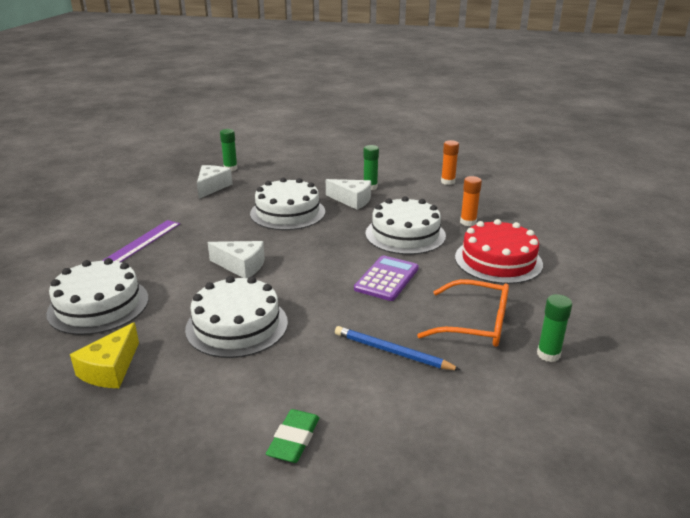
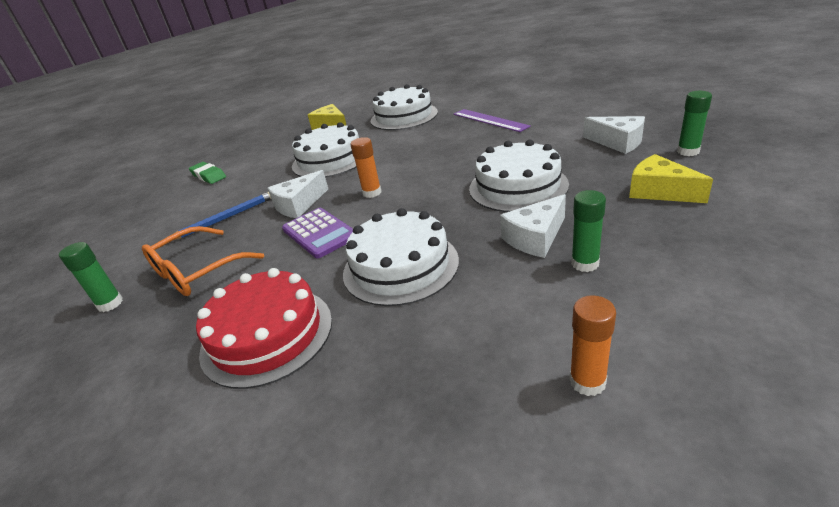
camera: 120 degrees right, 5 degrees up
(241, 266) = (413, 160): white cheese -> white cheese (299, 205)
(287, 174) = (659, 191): none -> yellow cheese
(468, 222) = (390, 344): orange glue stick -> orange glue stick (372, 193)

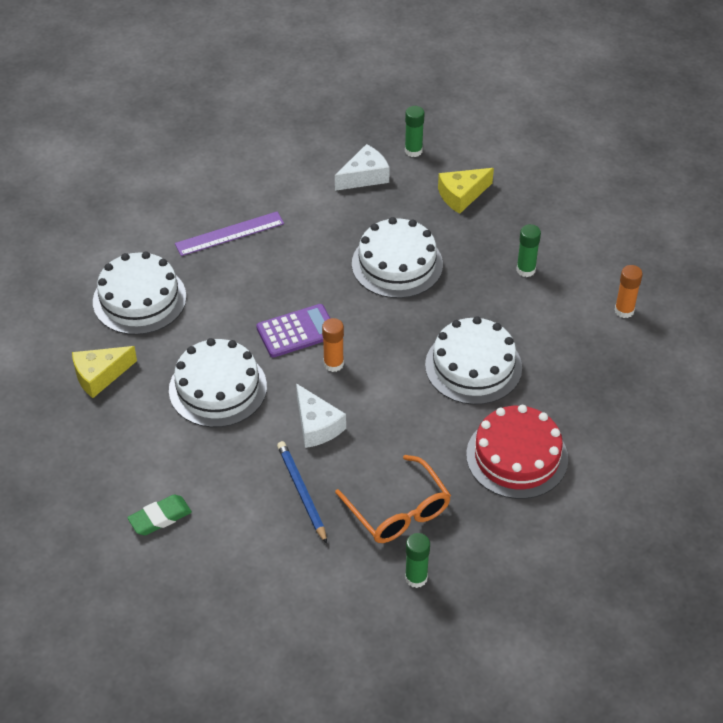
camera: 80 degrees left, 15 degrees up
(319, 233) = (387, 413): purple calculator -> purple calculator (297, 331)
(535, 238) = (481, 282): white cheese -> none

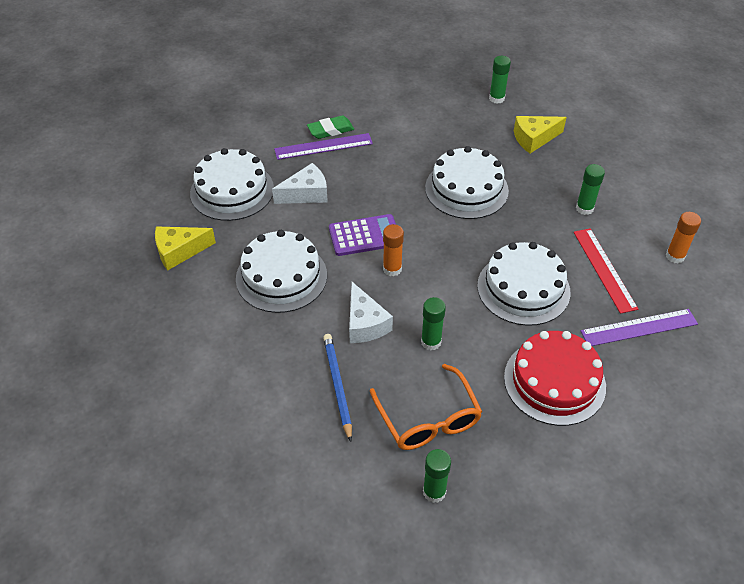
camera: 10 degrees right, 0 degrees up
(160, 518) = (197, 391): green eraser -> green eraser (330, 130)
(364, 176) = (450, 114): white cheese -> white cheese (306, 194)
(388, 435) = (431, 342): none -> green glue stick
(553, 334) = (604, 269): none -> red ruler
(594, 391) = (639, 328): none -> purple ruler

